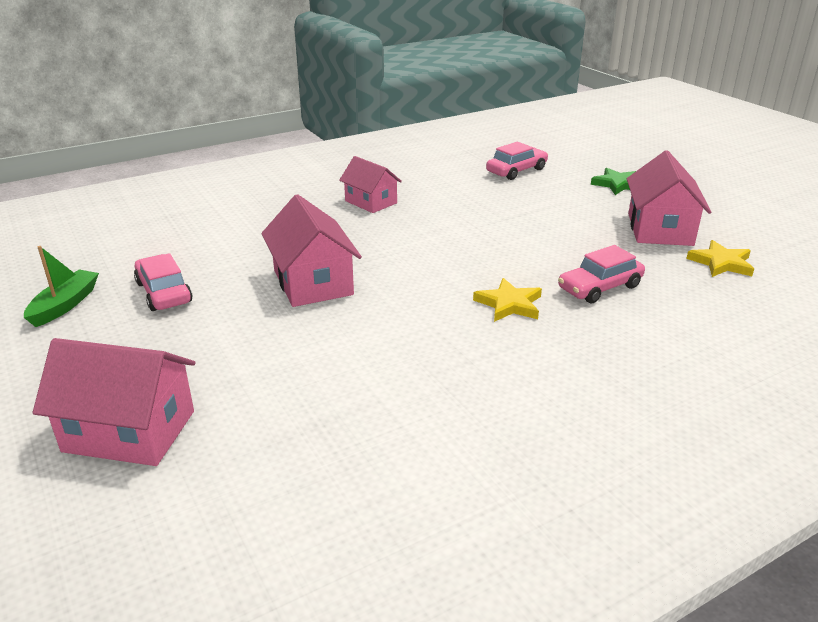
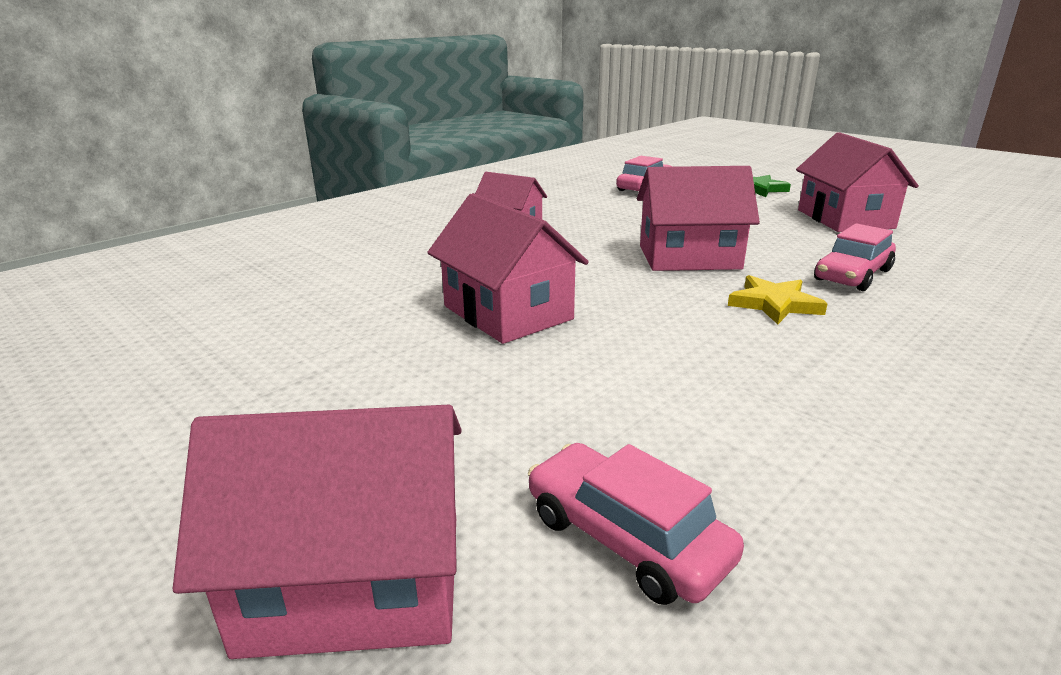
camera: 15 degrees left, 5 degrees down
(65, 305) = (138, 390): green boat -> none
(164, 292) = (298, 352): pink car -> pink car (626, 537)
(485, 252) = (689, 257): none -> pink house
(721, 263) = (941, 240): yellow star -> none

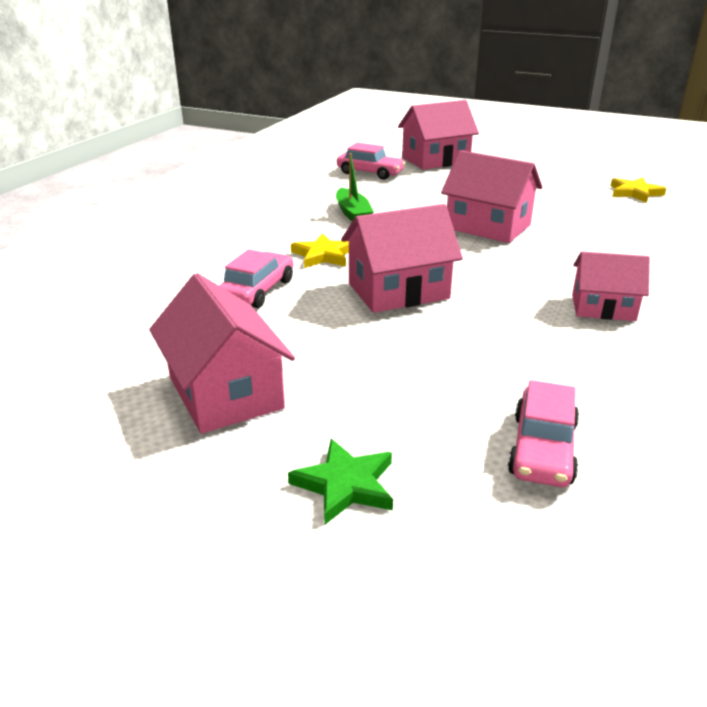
camera: 160 degrees right, 5 degrees up
(168, 338) = (634, 193): none -> yellow star
(717, 373) = (353, 213): none -> green boat

